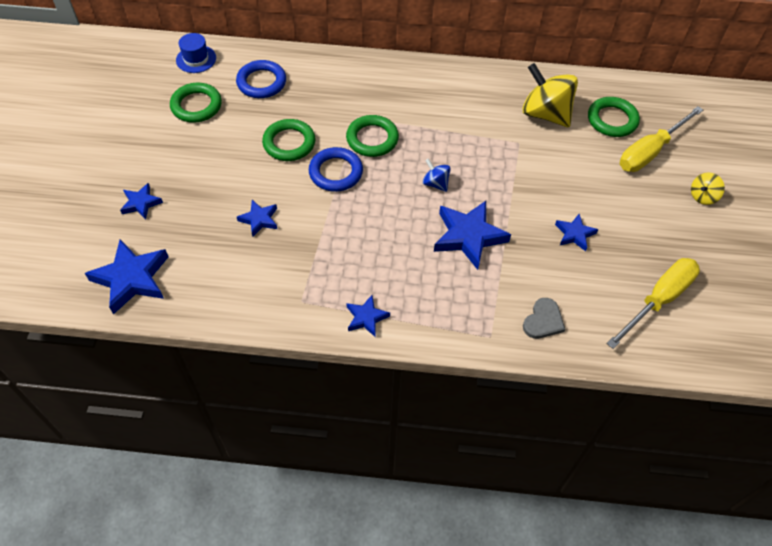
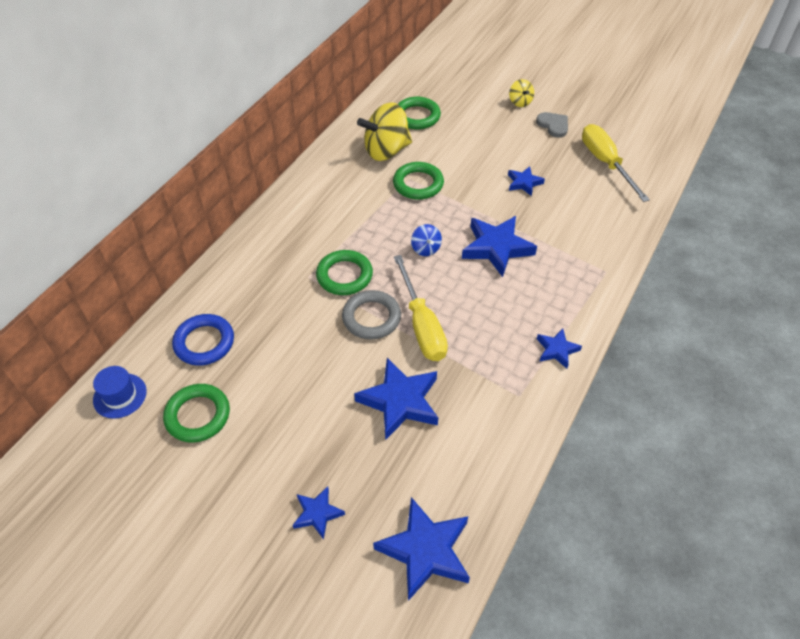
camera: 65 degrees left, 5 degrees down
(259, 219) = (400, 401): blue star -> blue star, size x1.83
(289, 143) = (309, 344): green ring -> green ring (418, 184)
(336, 172) = (371, 318): blue ring -> grey ring
(435, 183) = (425, 249): blue spinning top -> blue spinning top turned 90 degrees counterclockwise
(543, 321) = (601, 233): grey heart -> grey heart (553, 125)
(650, 151) = (462, 110): yellow screwdriver -> yellow screwdriver (422, 325)

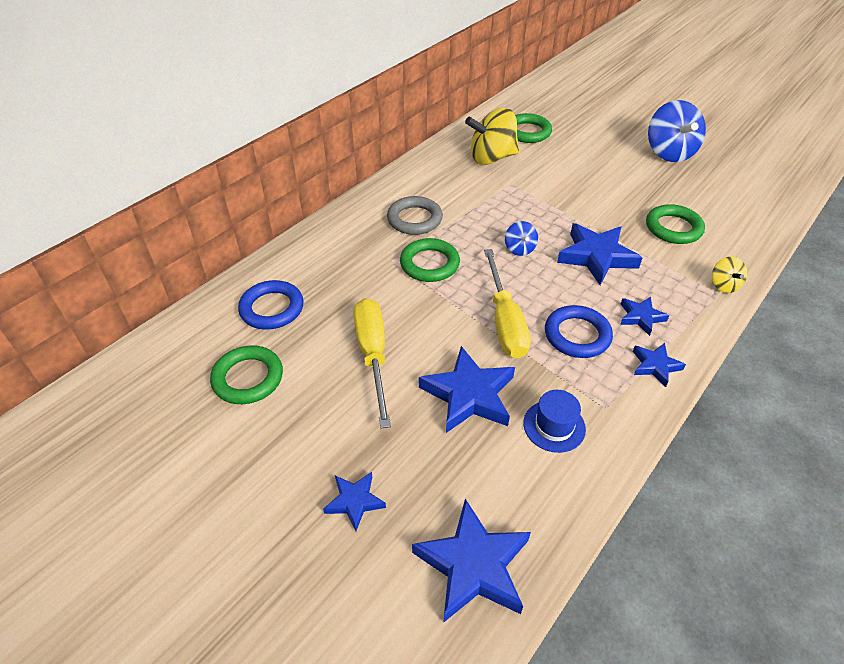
camera: 10 degrees right, 5 degrees down
(120, 395) = (174, 347): blue hat -> blue hat (554, 426)
(371, 318) = (451, 307): grey ring -> grey ring (414, 219)
(418, 184) = (520, 190): green ring -> green ring (673, 228)
(487, 330) = (577, 335): none -> blue ring
(520, 102) = (635, 129): yellow spinning top -> yellow spinning top (723, 285)
(524, 183) = (632, 200): blue star -> blue star (641, 317)
(553, 125) = (669, 152): grey heart -> blue spinning top
(605, 163) = (724, 191): yellow screwdriver -> yellow screwdriver (373, 355)

